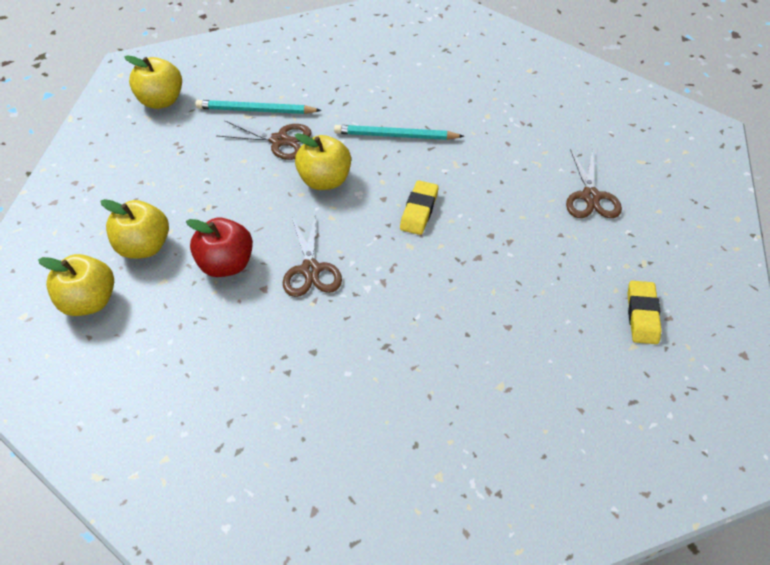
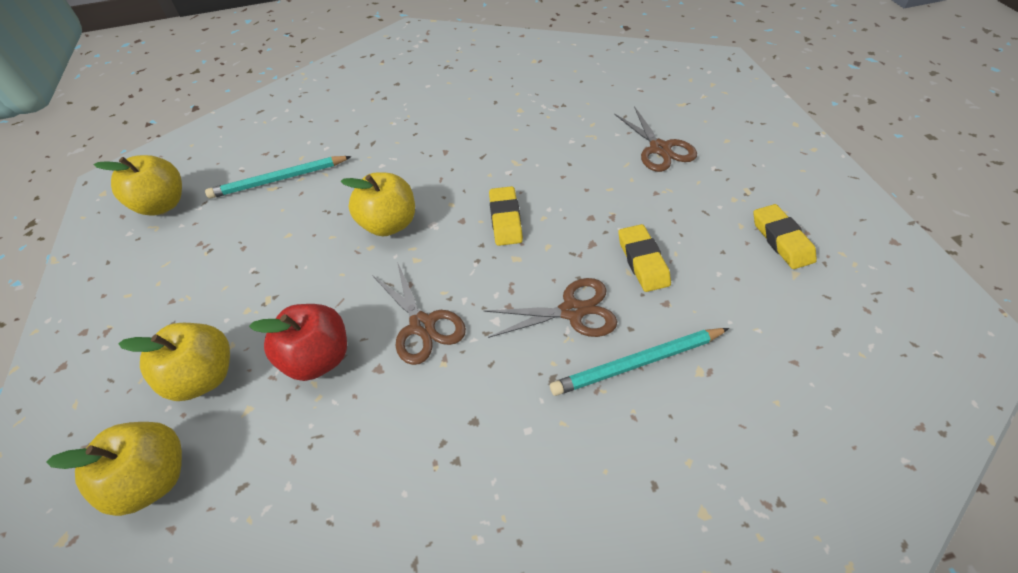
camera: 20 degrees left, 0 degrees up
(279, 141) = (320, 201): brown scissors -> brown scissors (572, 311)
(395, 136) = (441, 156): turquoise pencil -> turquoise pencil (637, 363)
(510, 287) = (642, 261): none -> yellow eraser

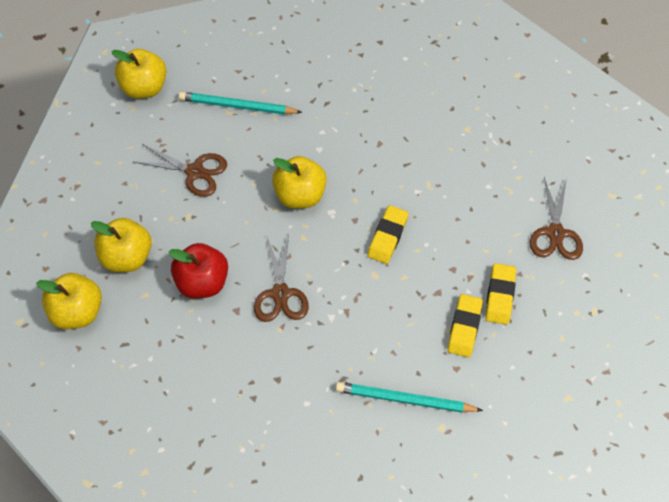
camera: 25 degrees right, 10 degrees up
(572, 311) = (387, 339): brown scissors -> brown scissors (195, 172)
(781, 240) = (582, 367): yellow eraser -> yellow eraser (499, 296)

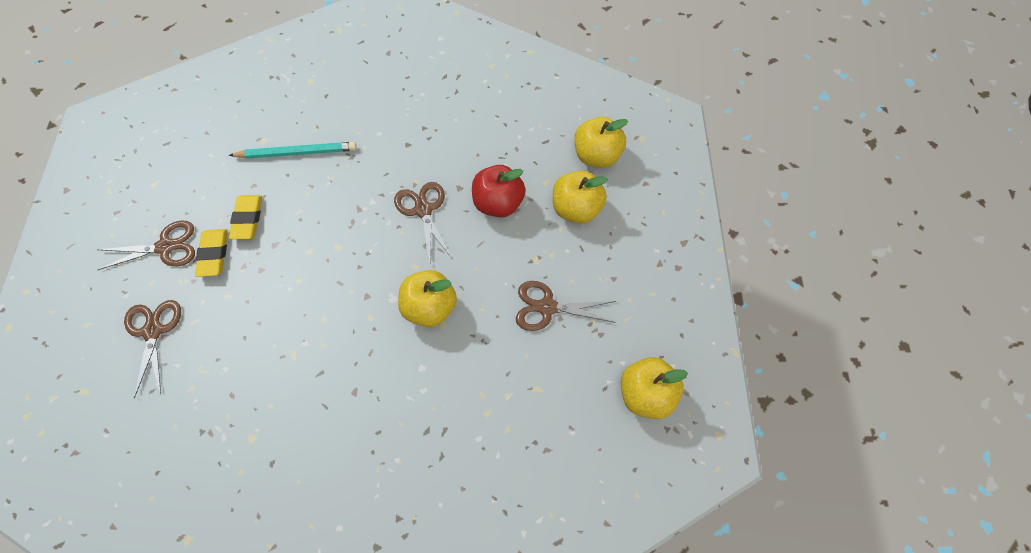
camera: 165 degrees right, 0 degrees up
(237, 106) = (530, 399): turquoise pencil -> none
(387, 237) = (330, 286): yellow eraser -> none
(549, 316) = (166, 247): none -> brown scissors

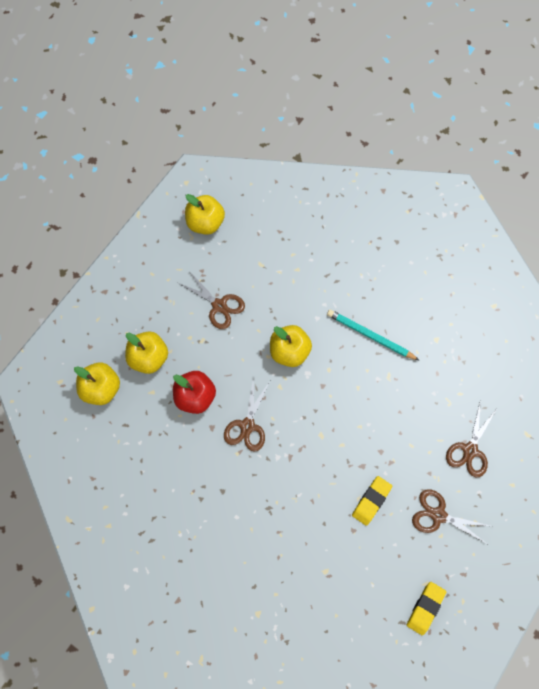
camera: 145 degrees left, 10 degrees up
(213, 255) = (407, 485): yellow eraser -> yellow eraser (425, 608)
(296, 152) = (307, 540): turquoise pencil -> turquoise pencil (370, 336)

